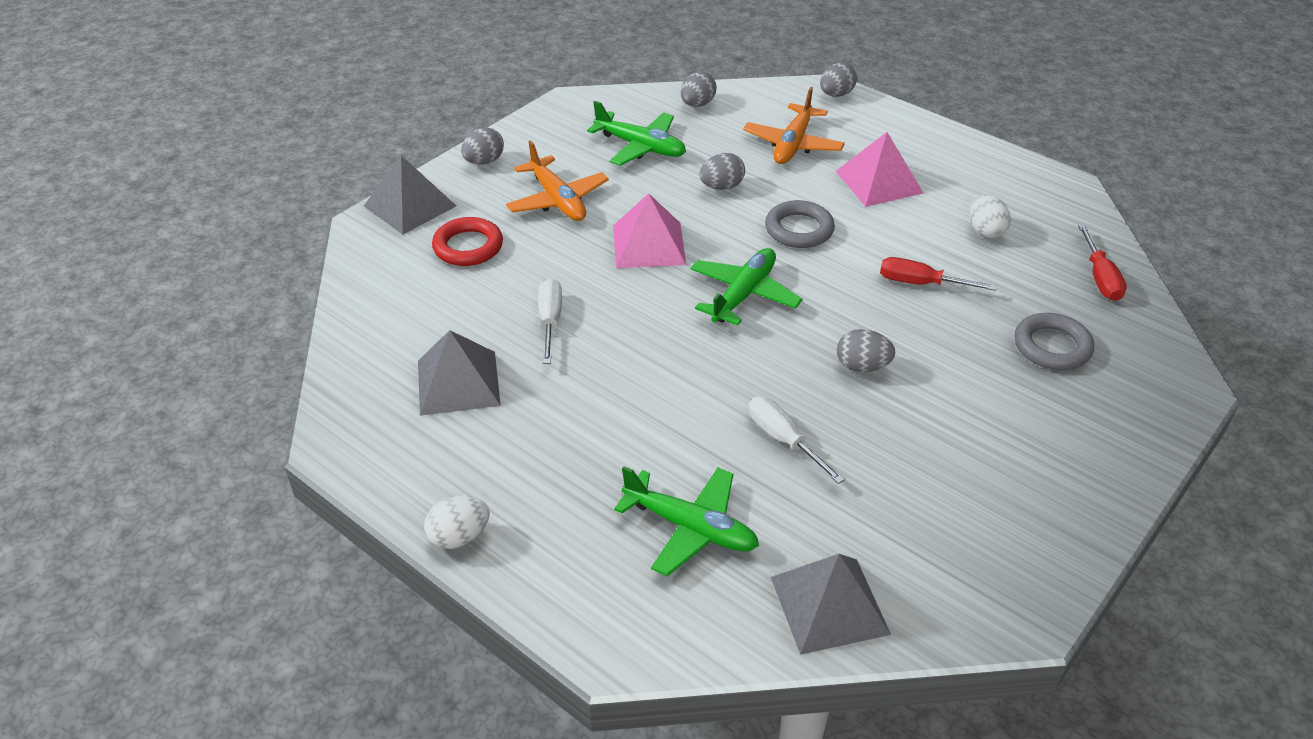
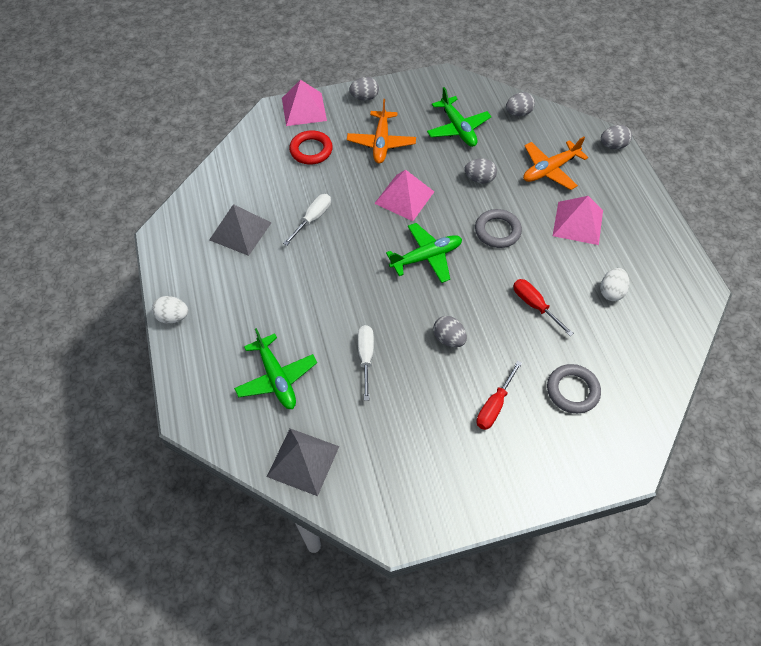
camera: 35 degrees right, 15 degrees up
(410, 206) = (304, 109): grey pyramid -> pink pyramid
(1100, 277) = (653, 363): red screwdriver -> red screwdriver (494, 405)

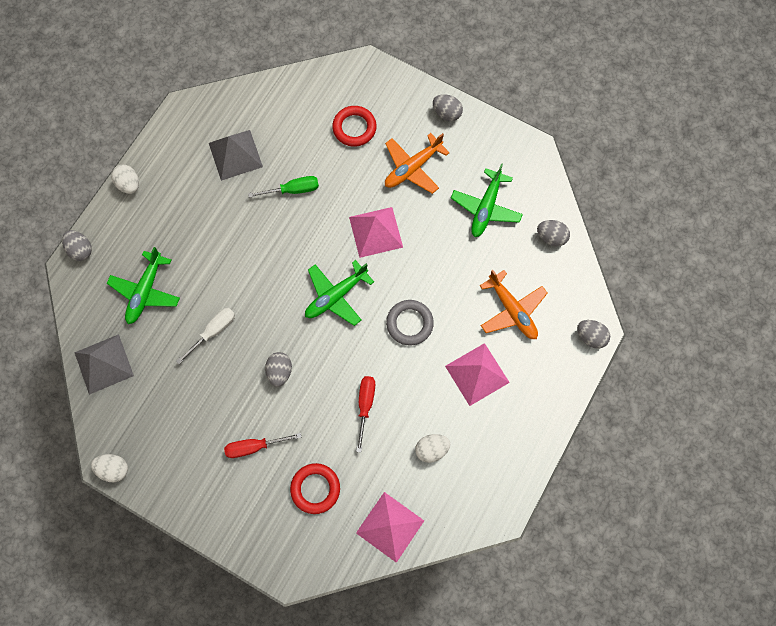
camera: 45 degrees right, 15 degrees up
(304, 109) = (389, 83): pink pyramid -> pink pyramid (390, 526)
(312, 219) = (293, 190): white screwdriver -> green screwdriver
(407, 531) = (114, 469): none -> white egg
(426, 257) = (336, 296): green plane -> green plane turned 120 degrees clockwise
(479, 179) = (448, 268): grey egg -> grey egg (81, 250)
(549, 170) = (512, 310): orange plane -> orange plane turned 135 degrees counterclockwise
(572, 390) = (315, 488): grey ring -> red ring

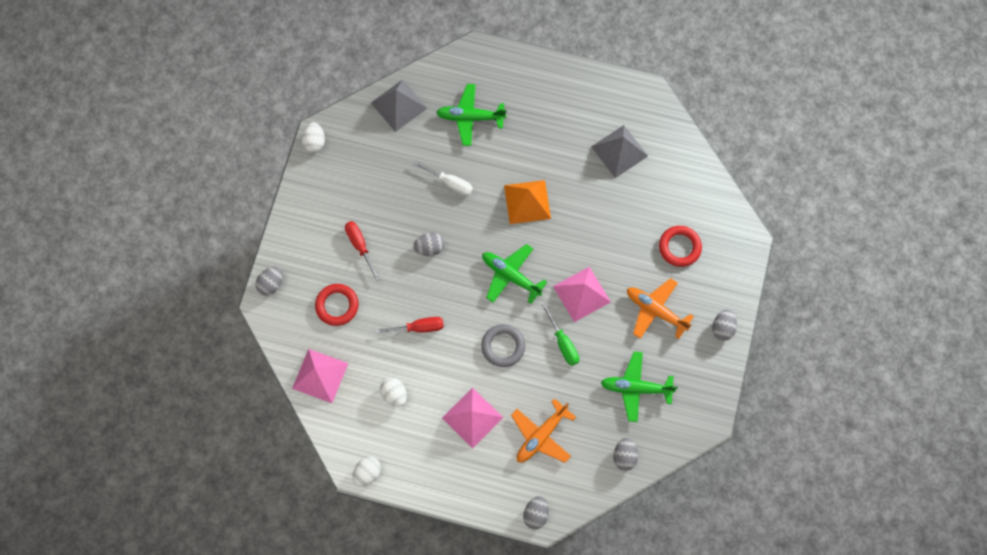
camera: 75 degrees right, 0 degrees up
(81, 250) = (492, 54): grey egg -> grey egg (271, 284)
(129, 184) = (563, 72): white egg -> white egg (367, 473)
(260, 258) = (527, 202): none -> orange pyramid
(293, 190) = (600, 210): green screwdriver -> green screwdriver (563, 343)

